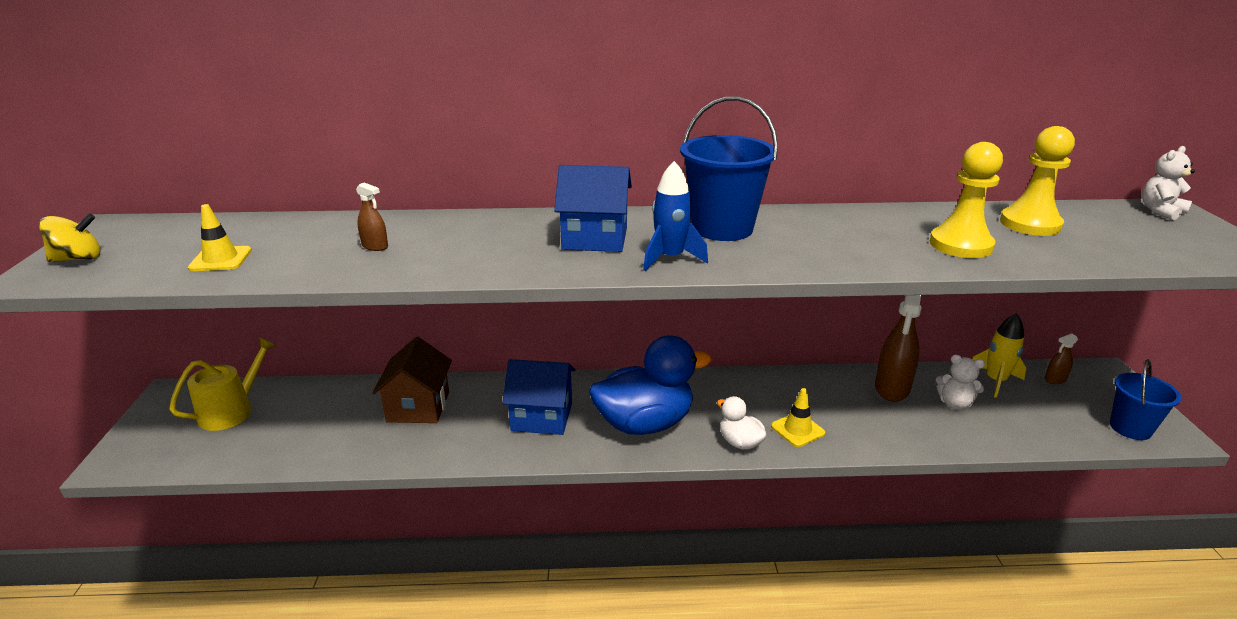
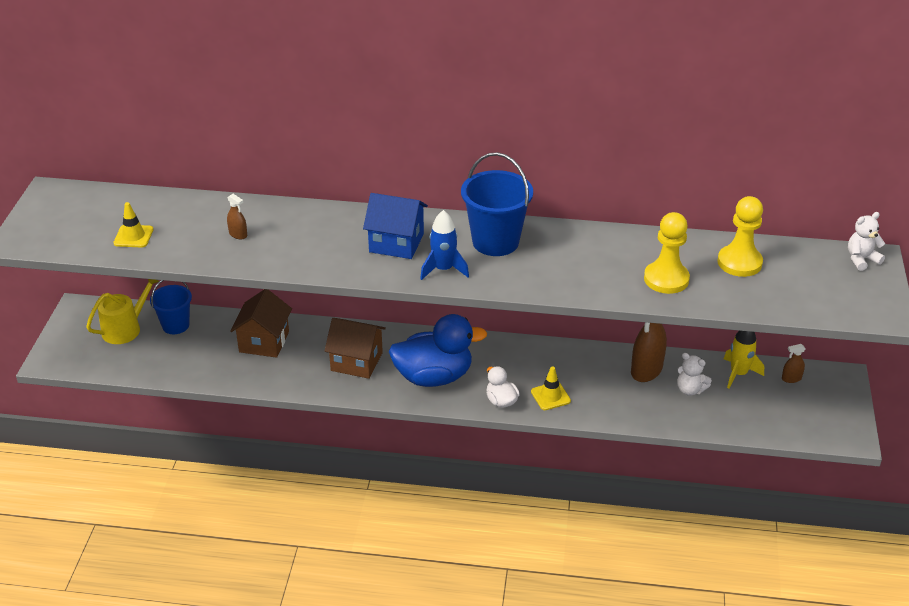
camera: 10 degrees right, 10 degrees up
(78, 259) = (39, 226): yellow spinning top -> none
(542, 417) = (356, 361): blue house -> brown house
(1130, 428) = (819, 427): blue bucket -> blue bucket (175, 325)

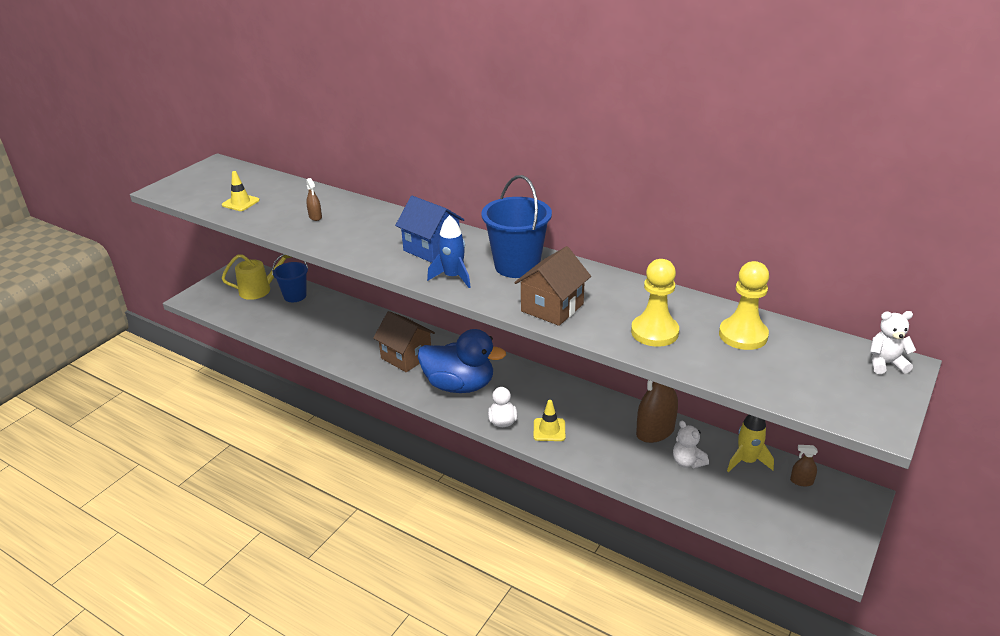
camera: 25 degrees right, 5 degrees down
(264, 342) = (348, 323): brown house -> brown house (552, 307)

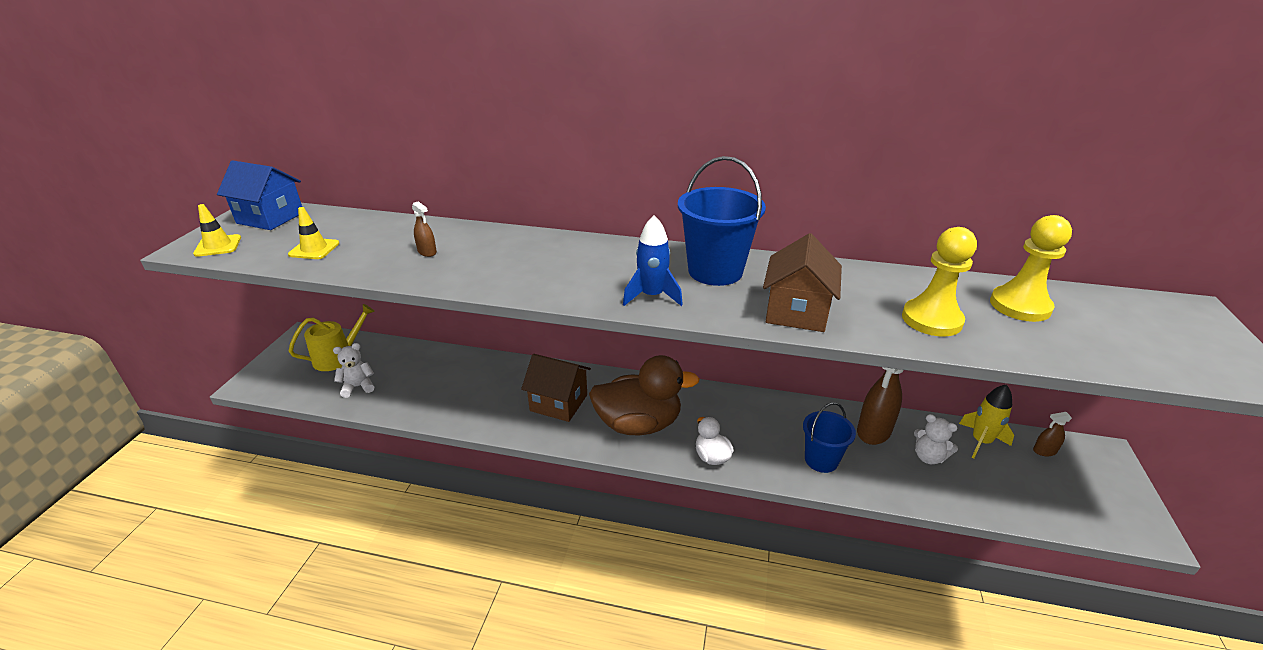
camera: 20 degrees left, 0 degrees up
(295, 296) = (387, 356): blue bucket -> blue bucket (821, 460)
(432, 249) = (600, 267): blue house -> blue house (270, 218)
(459, 385) = (638, 424): blue duck -> brown duck
(549, 430) = (768, 455): yellow traffic cone -> yellow traffic cone (218, 246)
(885, 363) = (1178, 310): white teddy bear -> white teddy bear (358, 387)

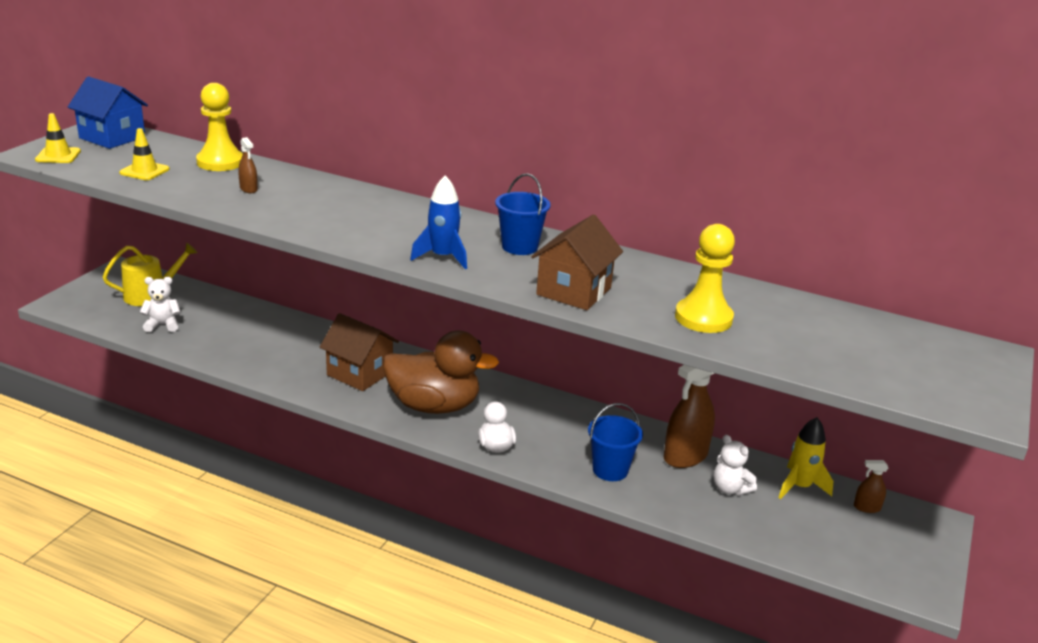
camera: 10 degrees right, 5 degrees down
(715, 271) = (519, 247): blue bucket -> blue bucket, size x0.64
(1020, 306) = (807, 322): yellow pawn -> yellow pawn (220, 162)

